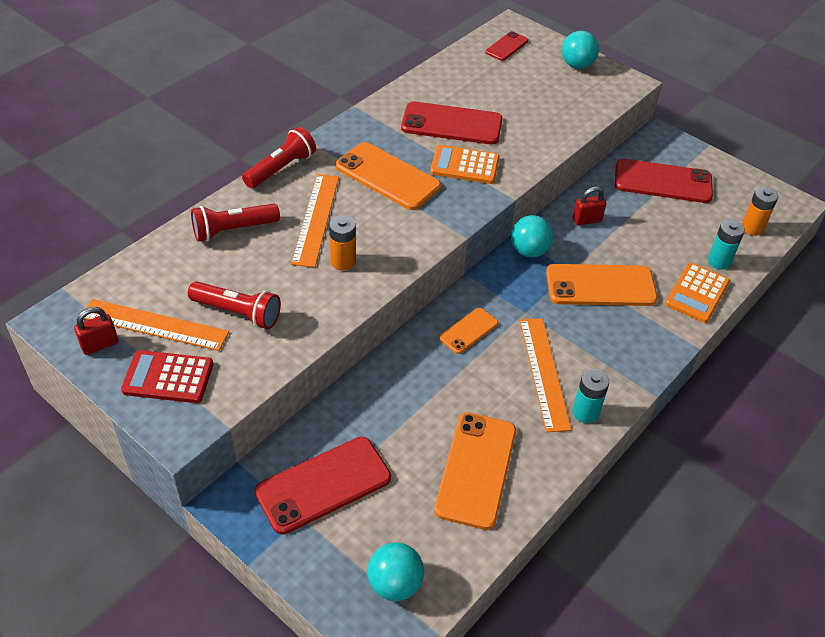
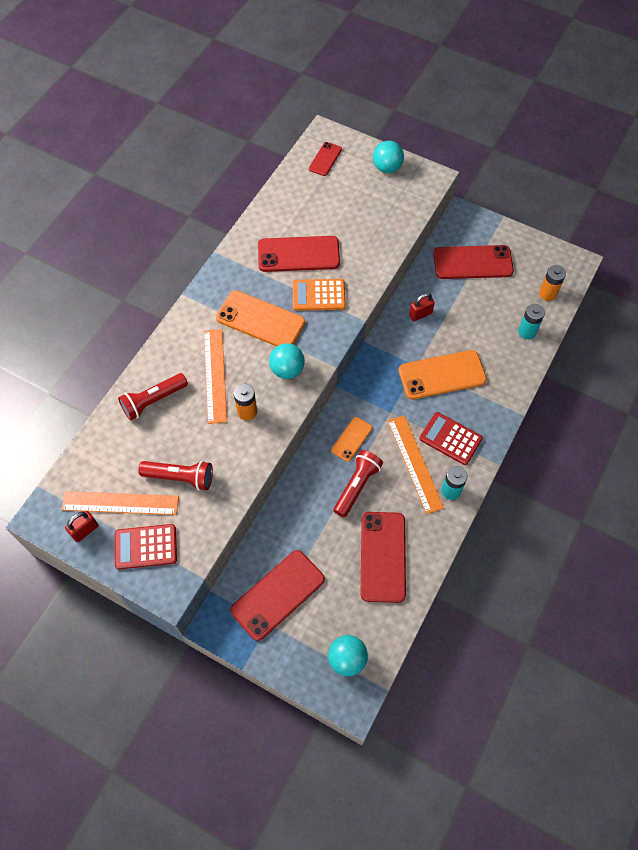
camera: 10 degrees left, 15 degrees up
(281, 169) = (173, 331): red flashlight -> red flashlight (357, 486)
(476, 470) = (383, 556): orange phone -> red phone
(529, 251) = (381, 354): turquoise ball -> turquoise ball (287, 370)
(597, 355) = (450, 439): none -> red calculator
(697, 293) = (515, 365): orange calculator -> none

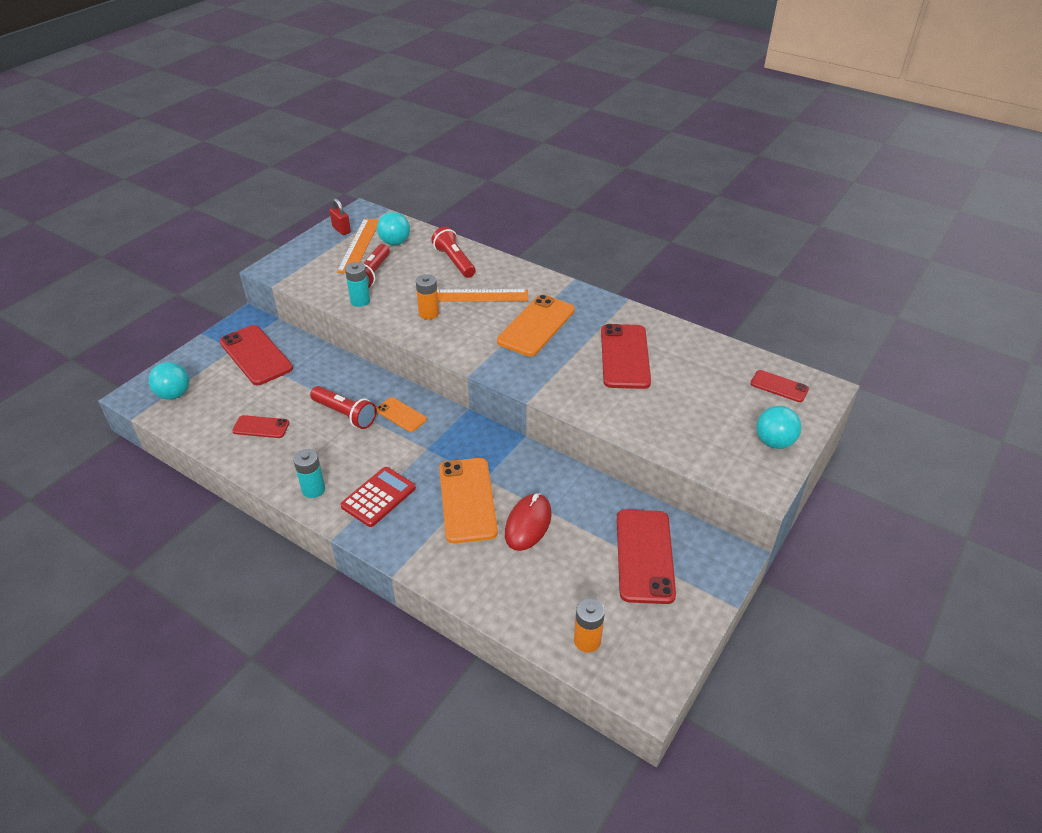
camera: 95 degrees right, 20 degrees down
(146, 547) = (314, 257): red calculator -> none
(287, 370) = (471, 341): turquoise ball -> turquoise ball (395, 242)
(318, 295) = (565, 368): orange calculator -> none
(383, 556) = (261, 427): red phone -> red phone, size x0.54
(414, 463) = (356, 462): orange ruler -> none
(420, 314) = (560, 489): red padlock -> none
(458, 333) = (528, 524): none -> red mouse
(527, 332) = (521, 602): turquoise battery -> turquoise battery (360, 301)

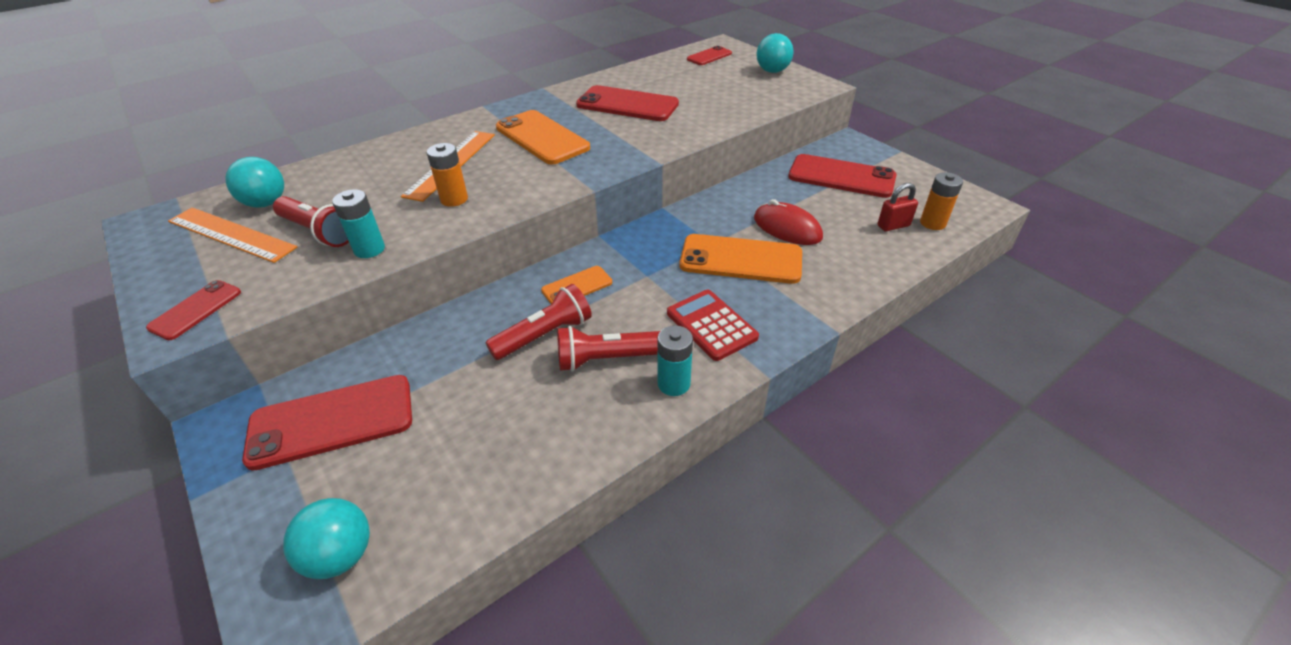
camera: 70 degrees left, 0 degrees up
(261, 427) = (514, 430): red phone -> red phone (196, 310)
(341, 230) = (166, 246): red padlock -> red padlock (893, 226)
(454, 261) = (367, 166): red flashlight -> red flashlight (607, 359)

